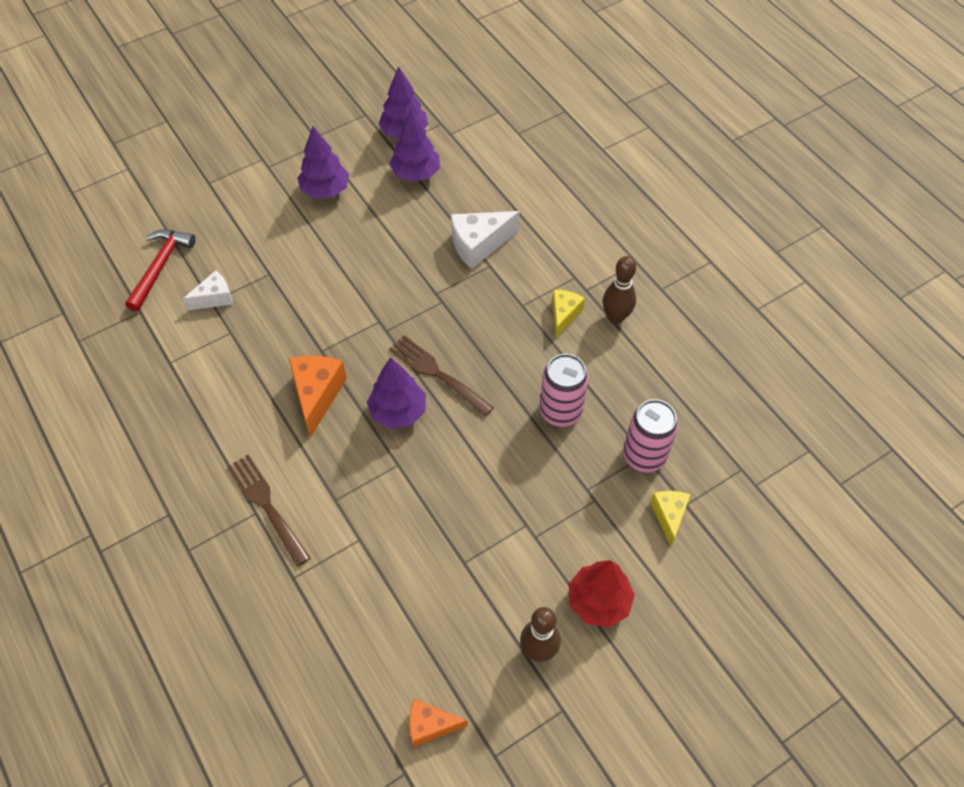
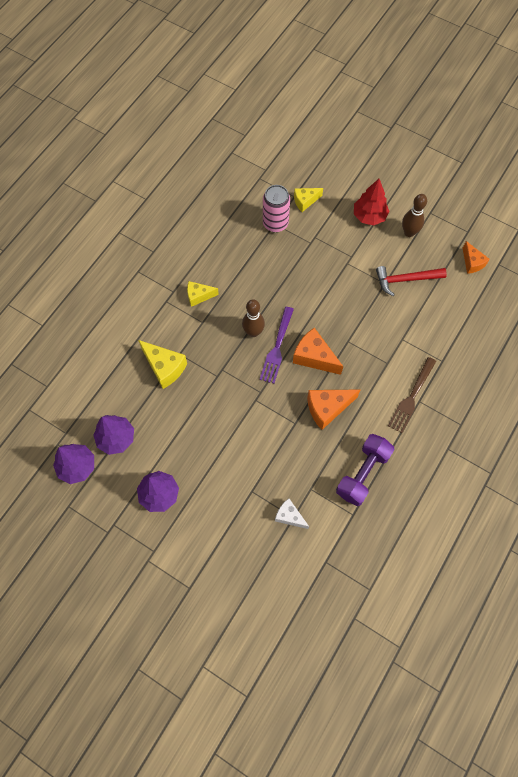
camera: 115 degrees left, 10 degrees up
(160, 267) = (282, 573): red hammer -> red hammer (405, 280)
(208, 396) = (362, 473): none -> purple dumbbell
(398, 411) = (314, 357): purple tree -> orange cheese
(438, 374) = (277, 347): brown fork -> purple fork
(479, 245) = (164, 367): white cheese -> yellow cheese
(560, 411) = (268, 273): pink can -> none
(616, 317) = (187, 268): brown bowling pin -> brown bowling pin (253, 332)

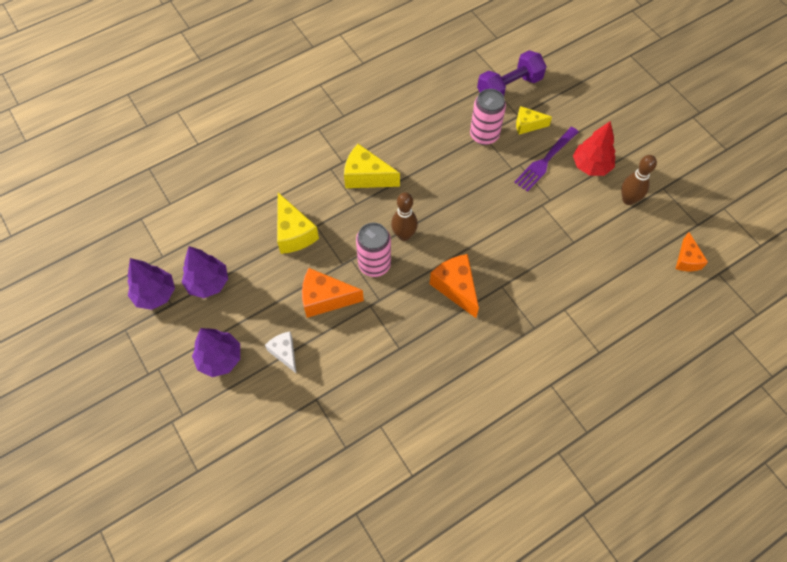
camera: 25 degrees right, 5 degrees down
(199, 296) = (366, 176): yellow cheese -> yellow cheese, size x1.57
(242, 366) = (374, 264): none -> pink can
(277, 347) = (421, 261): purple fork -> purple fork (545, 160)
(289, 516) = (342, 445): white cheese -> white cheese (284, 353)
(327, 408) = (443, 348): orange cheese -> orange cheese (325, 299)
(362, 473) = (446, 435): purple dumbbell -> purple dumbbell (509, 87)
(405, 280) = (599, 248): red hammer -> none
(411, 397) = (544, 376): brown fork -> none

